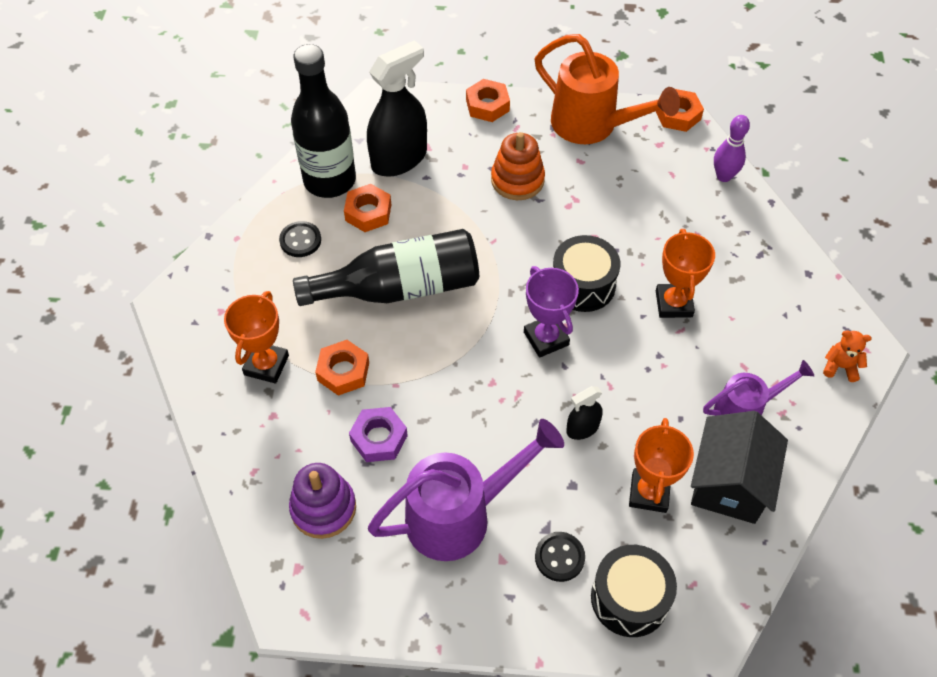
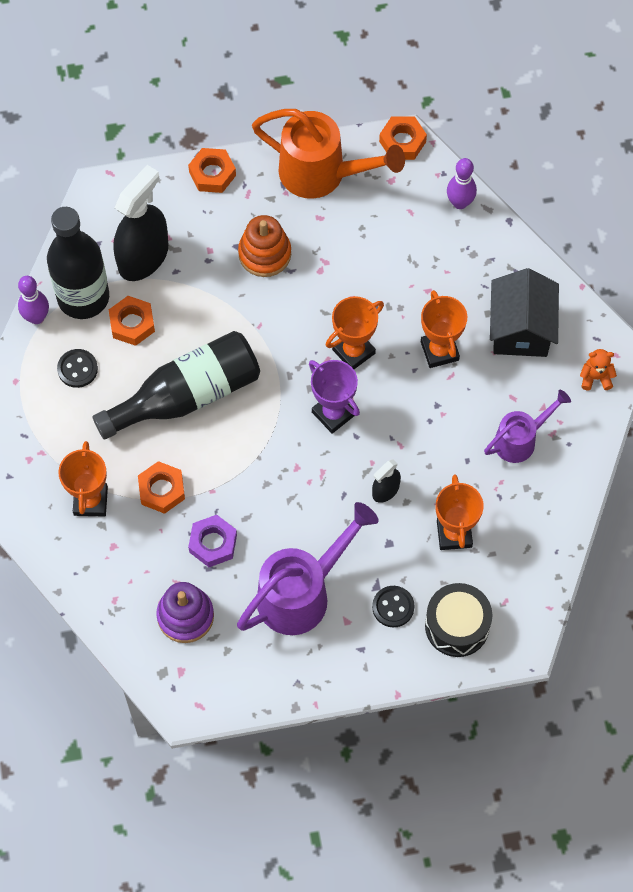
camera: 15 degrees left, 10 degrees up
(279, 188) = (36, 317): none -> purple bowling pin
(583, 285) = (353, 351): black drum -> orange trophy
(729, 483) = (518, 508): black house -> black house (520, 329)

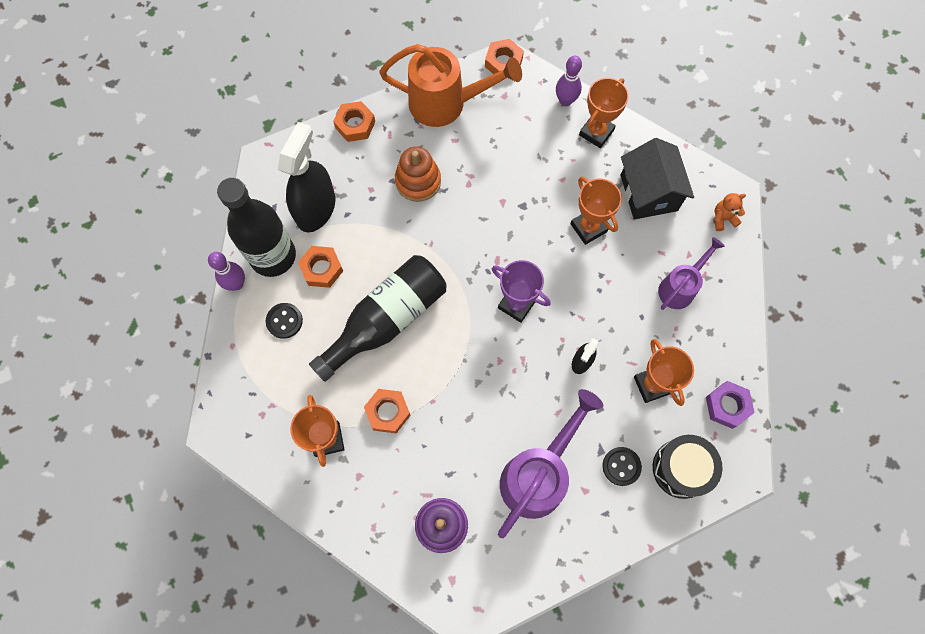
camera: 15 degrees left, 5 degrees up
(213, 543) = (447, 450): purple nut -> purple nut (727, 406)
(353, 351) = (517, 246): orange trophy -> orange trophy (596, 132)

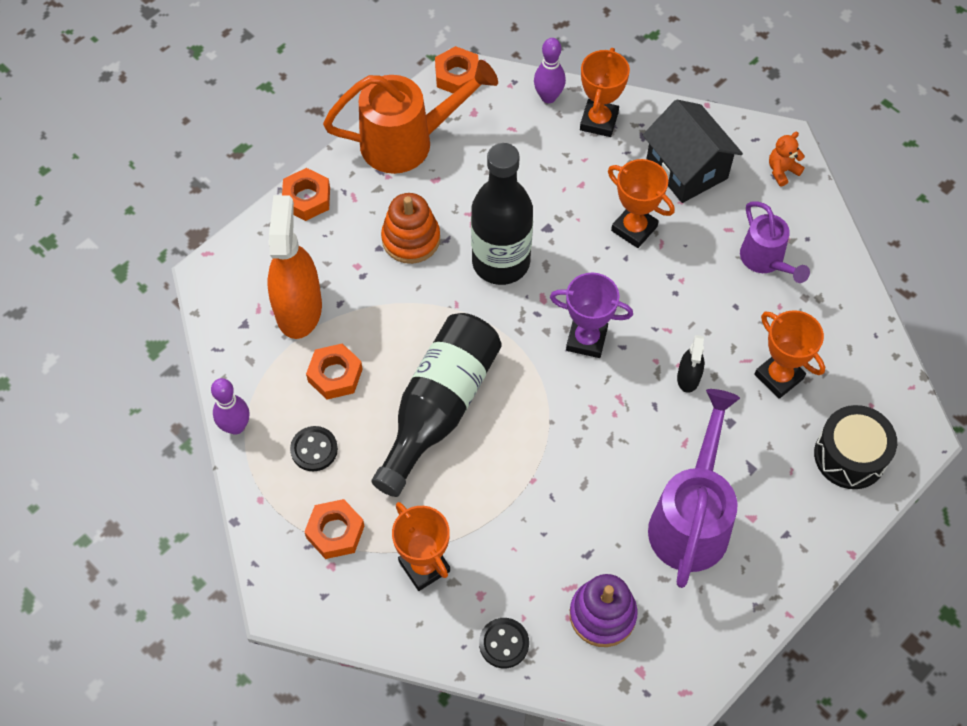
camera: 20 degrees left, 10 degrees down
(273, 256) = (268, 380): black bottle -> black bottle (501, 262)
(316, 209) = (298, 309): black spray bottle -> orange spray bottle
(388, 412) = (484, 510): orange nut -> orange nut (335, 532)
(621, 466) = (781, 477): black button -> black button (504, 643)
(680, 287) = (765, 260): purple watering can -> purple watering can turned 135 degrees clockwise
(727, 406) = (871, 371): purple nut -> none

